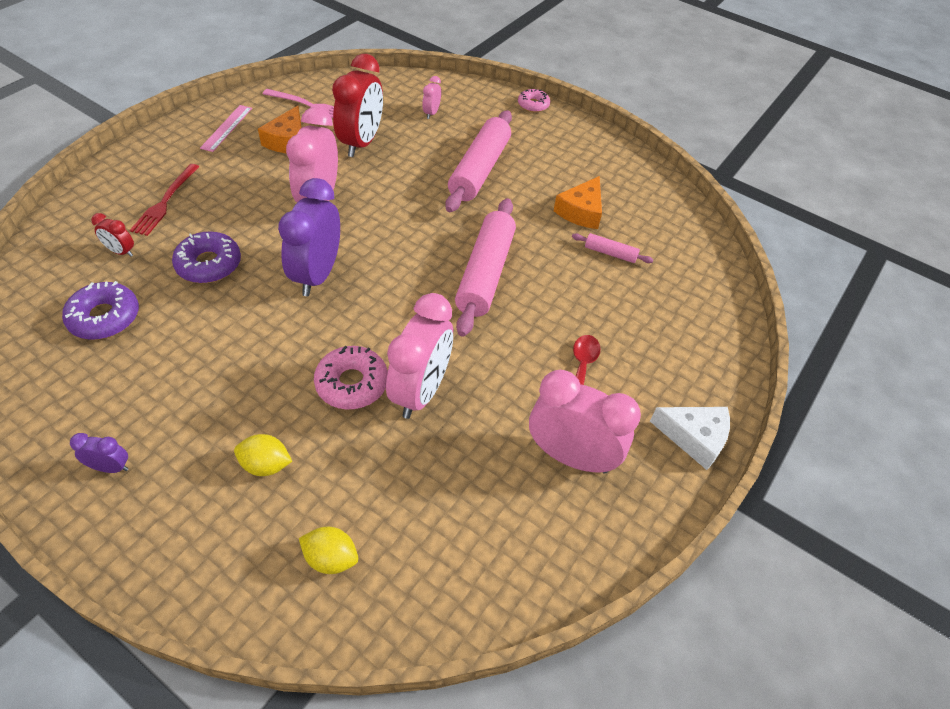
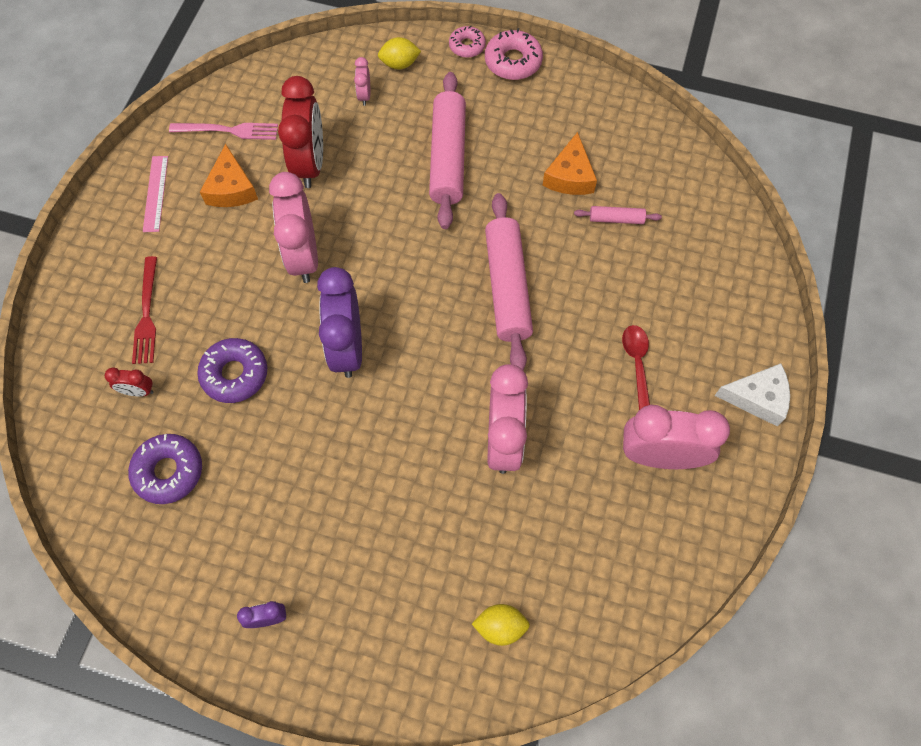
camera: 15 degrees left, 15 degrees up
(266, 465) = (402, 564): yellow lemon -> yellow lemon (399, 64)
(352, 383) = (438, 455): pink donut -> pink donut (513, 61)

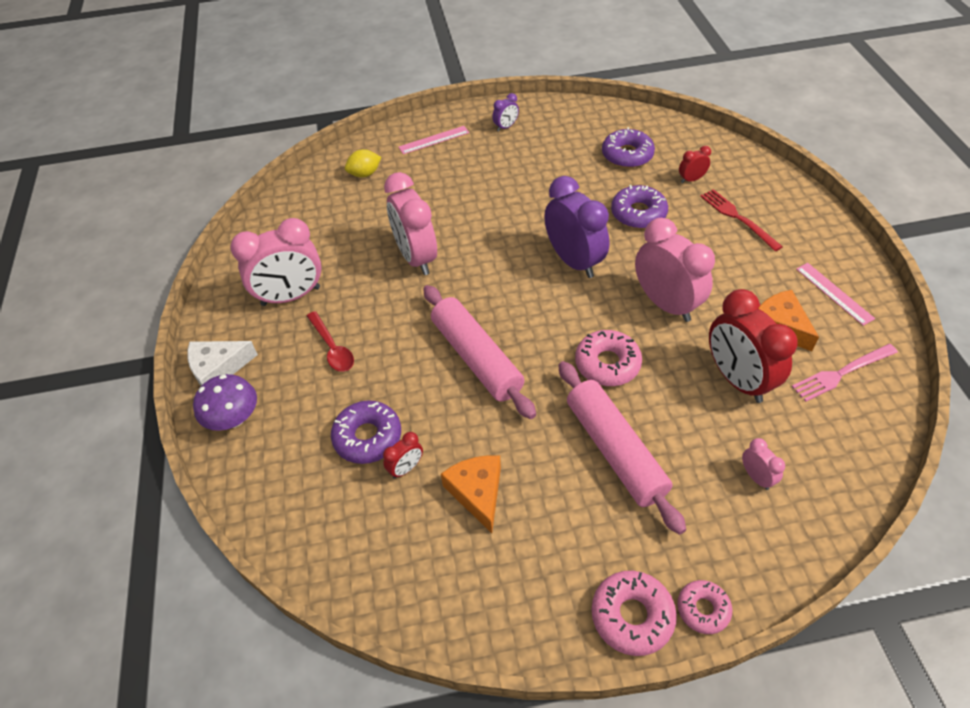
camera: 155 degrees right, 15 degrees down
(376, 648) = (434, 140): none -> pink ruler
(399, 64) = (756, 538): yellow lemon -> none
(400, 226) = (607, 364): none -> pink donut
(616, 219) = (406, 468): pink rolling pin -> red clock
(637, 259) = (367, 437): none -> purple donut
(751, 334) = (234, 418): none -> purple mushroom

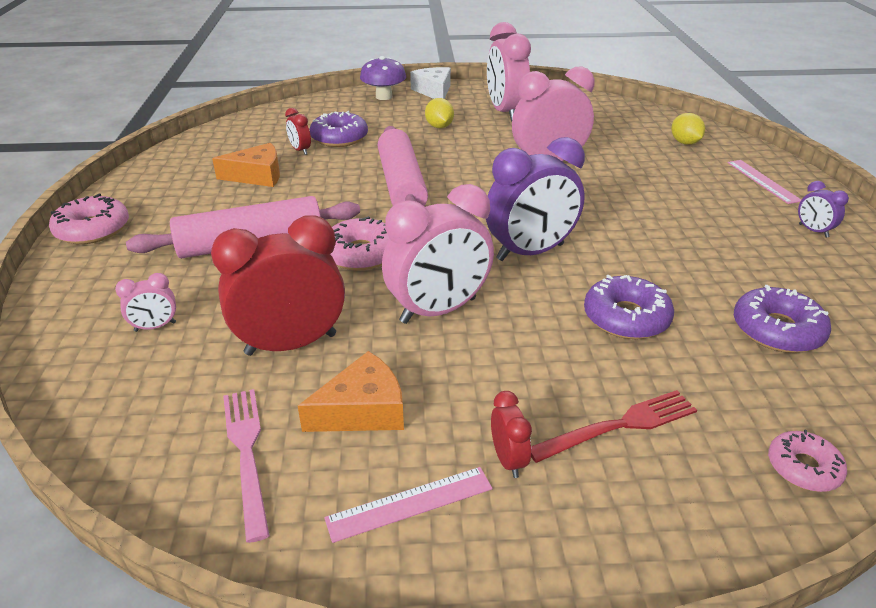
camera: 95 degrees right, 15 degrees down
(332, 348) = (439, 127): red spoon -> yellow lemon
(476, 358) = (401, 184): pink rolling pin -> pink rolling pin turned 75 degrees counterclockwise
(691, 179) = (723, 391): red clock -> red clock (508, 460)
(703, 609) = (62, 264): pink donut -> pink donut (803, 468)

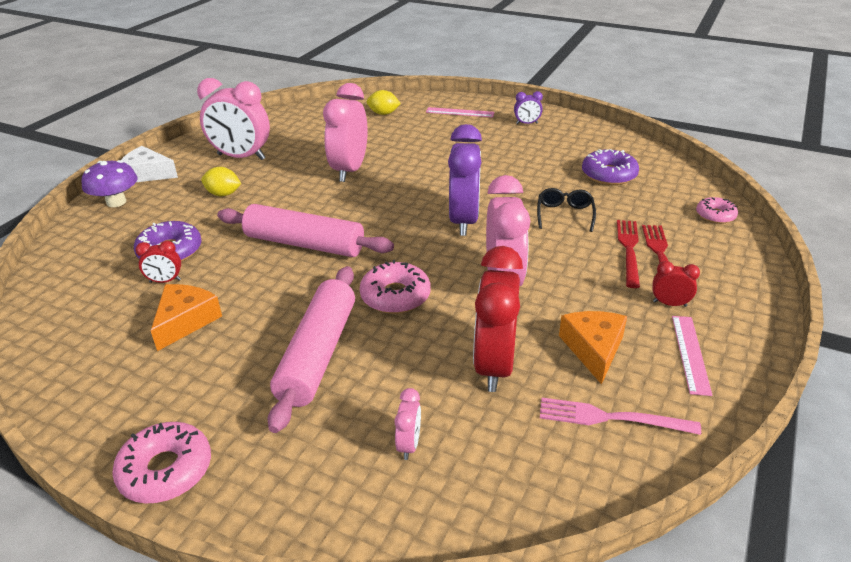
camera: 60 degrees left, 0 degrees up
(602, 392) = (629, 250): none -> red fork
(626, 317) = (564, 214): purple donut -> black glasses

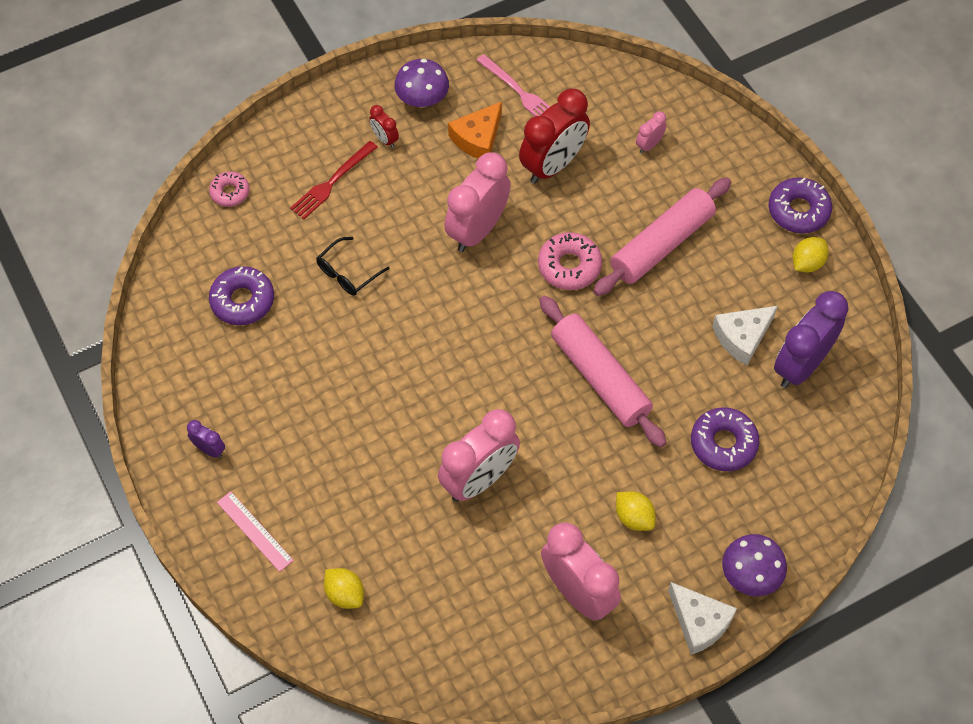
camera: 145 degrees left, 25 degrees up
(133, 417) = (807, 263): none -> yellow lemon
(165, 281) = (742, 400): red clock -> none
(166, 470) = (798, 211): pink donut -> purple donut
(185, 321) = (742, 337): orange cheese -> white cheese
(464, 221) = (440, 320): purple clock -> purple clock (800, 365)
(629, 250) = (347, 202): red fork -> none
(690, 353) = (422, 99): pink ruler -> purple mushroom

